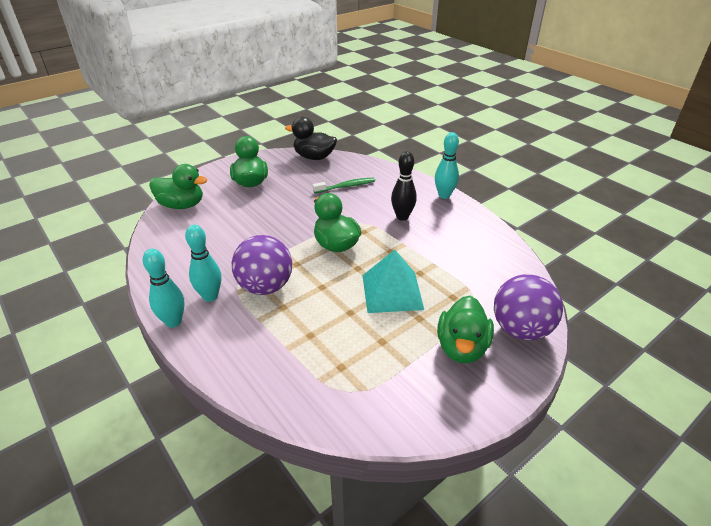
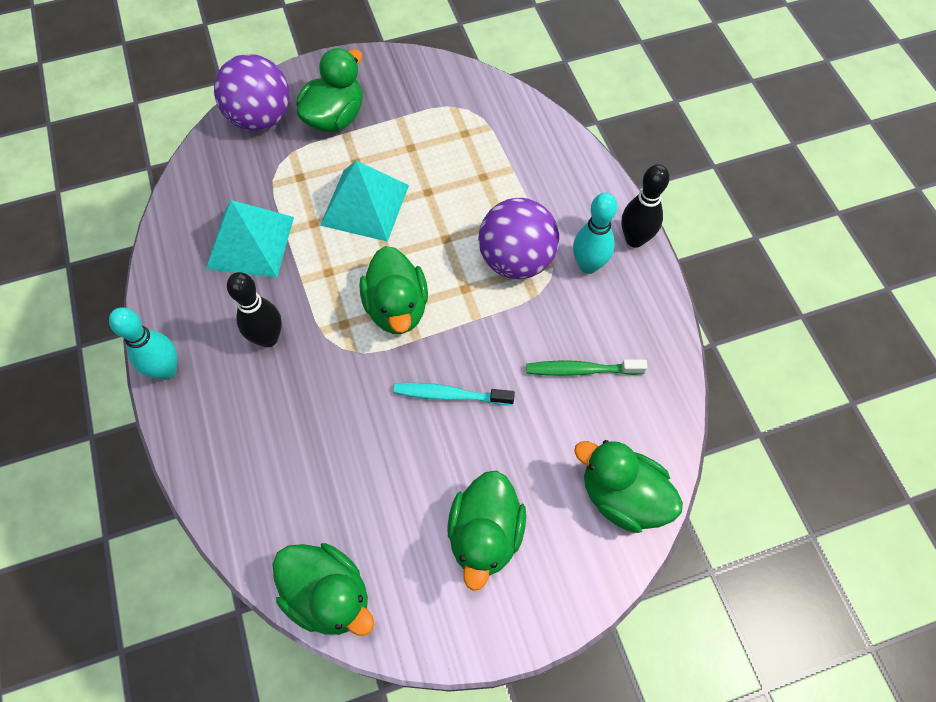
camera: 160 degrees left, 25 degrees up
(173, 322) = (634, 239): turquoise bowling pin -> black bowling pin
(286, 218) = (450, 395): none -> turquoise toothbrush
(314, 157) = (328, 595): black duck -> green duck
(346, 186) = (314, 455): green toothbrush -> green toothbrush (581, 370)
(451, 253) = (250, 242): none -> turquoise pyramid

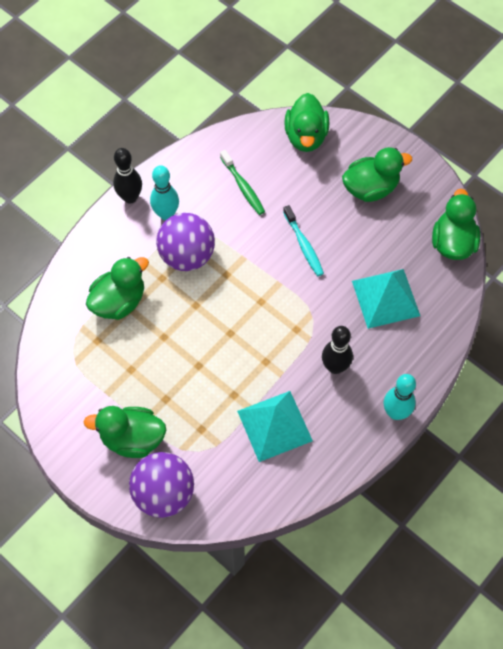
camera: 120 degrees left, 0 degrees up
(364, 205) = (199, 370): turquoise pyramid -> turquoise pyramid (386, 298)
(397, 308) = (265, 305): green duck -> green duck (119, 301)

